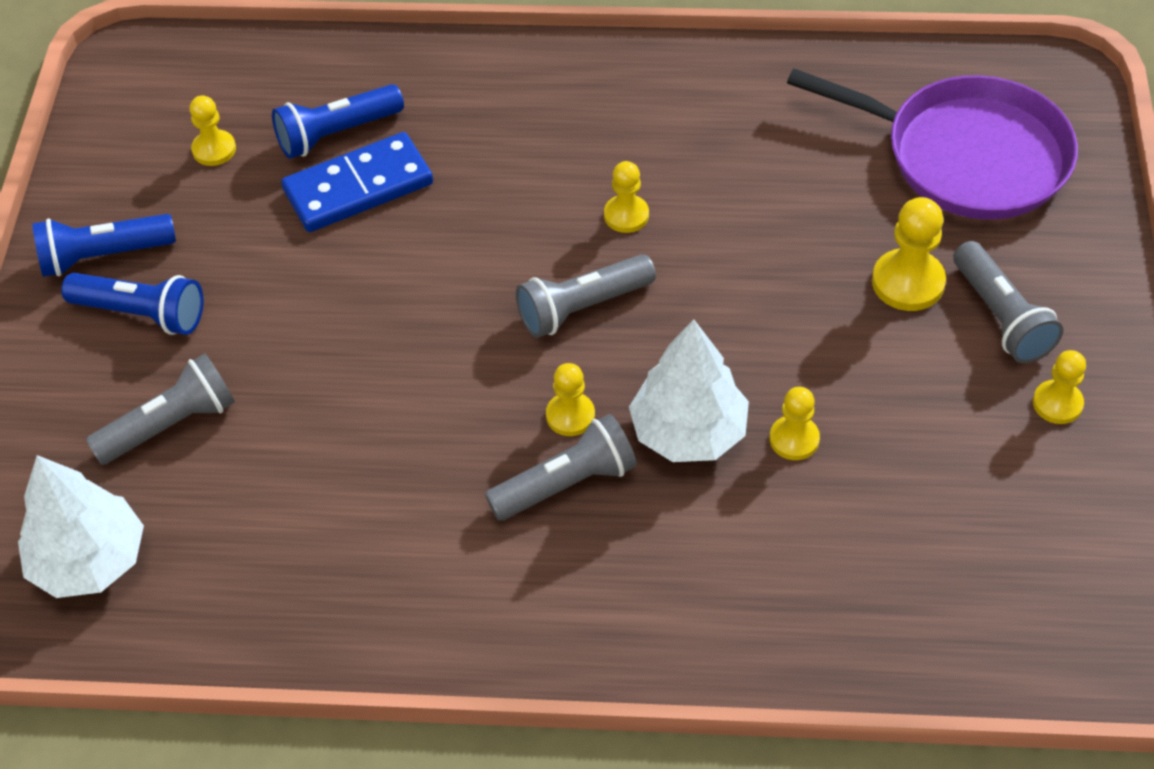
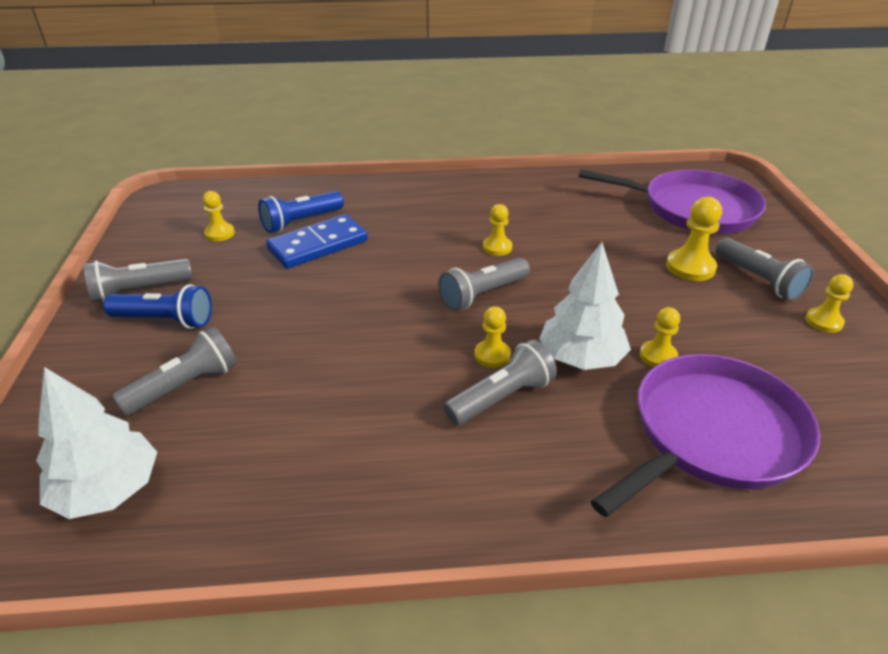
camera: 10 degrees left, 15 degrees down
(103, 256) = (139, 291): blue flashlight -> grey flashlight
(815, 565) = (712, 434): none -> purple pan

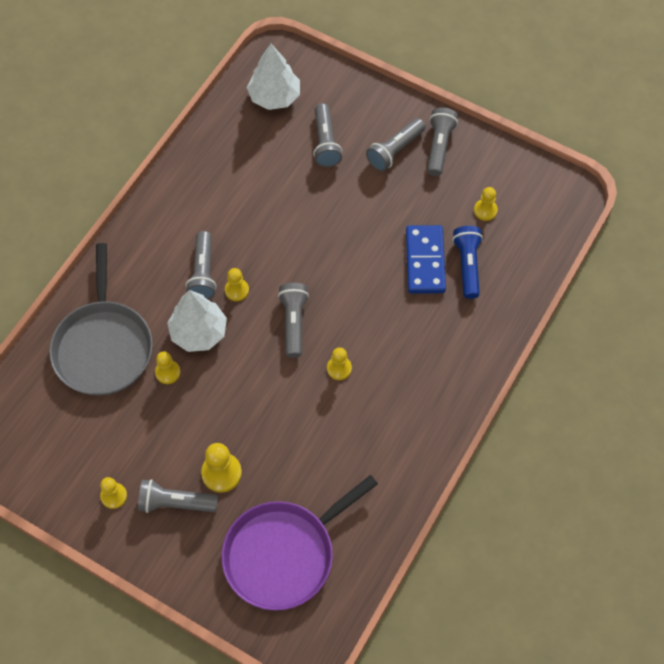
camera: 125 degrees right, 25 degrees up
(166, 320) = (395, 151): blue flashlight -> grey flashlight
(712, 434) = (103, 346): purple pan -> grey pan

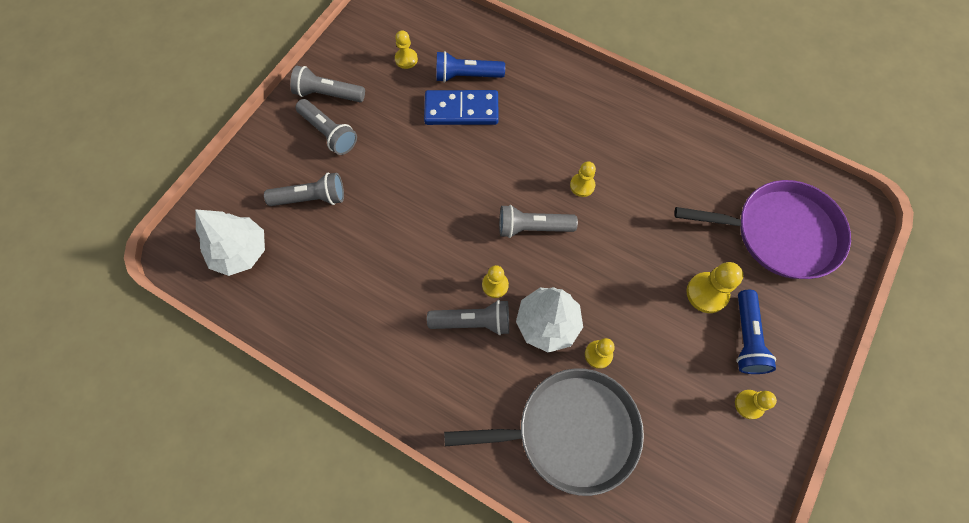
camera: 90 degrees left, 5 degrees up
(175, 503) = (746, 338): grey flashlight -> blue flashlight
(284, 554) = (780, 233): purple pan -> purple pan turned 45 degrees counterclockwise

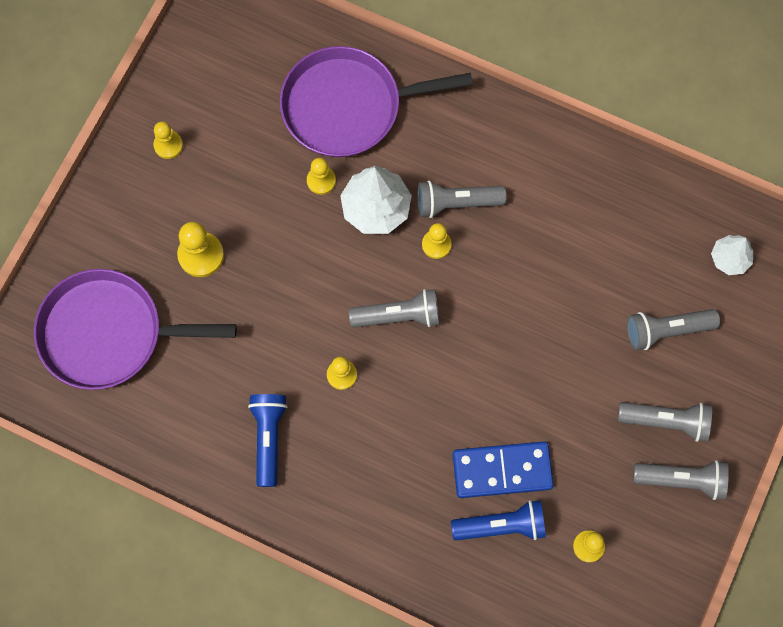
camera: 175 degrees right, 5 degrees up
(240, 251) = (729, 259): white tree -> white tree, size x0.59
(329, 133) = (666, 421): grey flashlight -> grey flashlight turned 150 degrees clockwise
(570, 431) = (348, 106): grey pan -> purple pan
(746, 338) = (163, 210): blue flashlight -> blue flashlight (268, 438)

